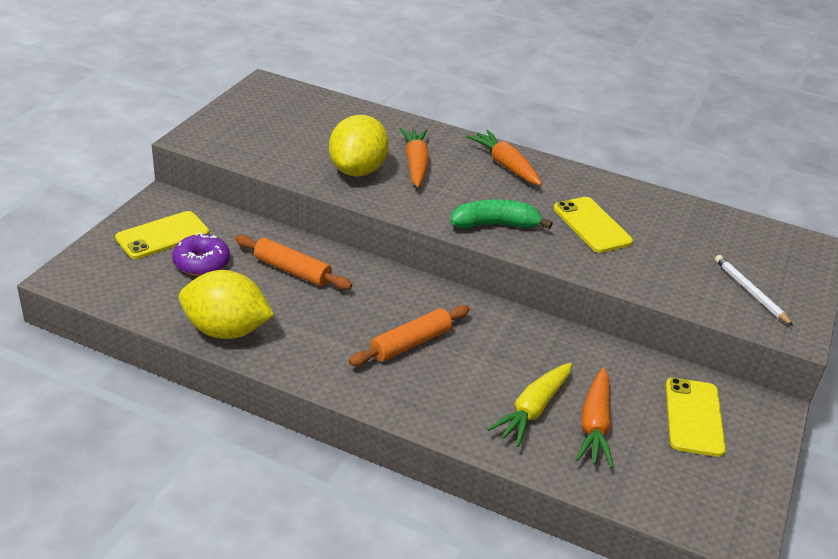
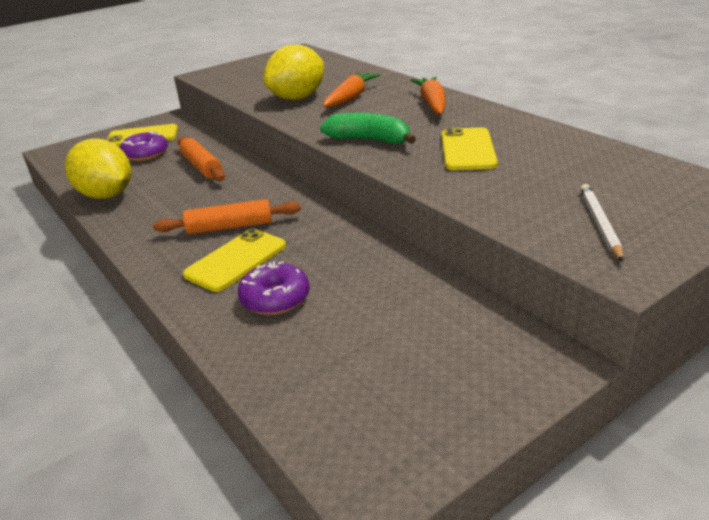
camera: 35 degrees right, 5 degrees down
(532, 410) = (275, 298): yellow carrot -> purple donut
(594, 425) = (322, 326): orange carrot -> none
(694, 417) = (446, 346): yellow phone -> yellow phone (236, 260)

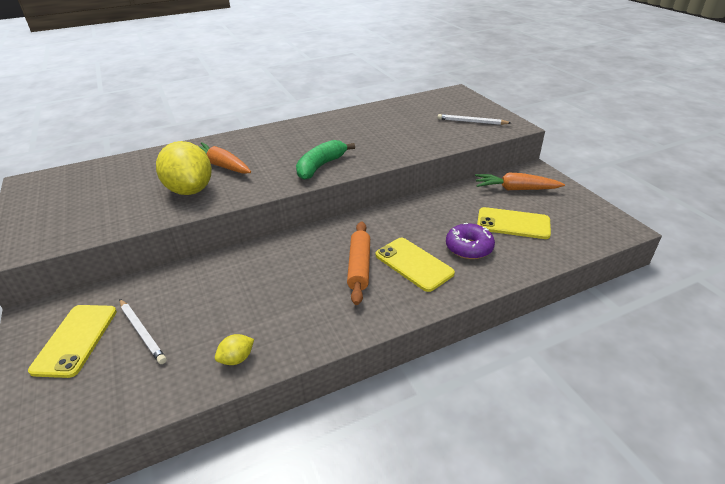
camera: 80 degrees left, 5 degrees up
(106, 195) = (237, 359): yellow lemon -> yellow lemon, size x0.43
(146, 154) = (142, 332): purple donut -> white pencil
(201, 166) = (219, 285): orange rolling pin -> none
(432, 103) = (272, 137): orange carrot -> orange carrot (515, 189)
(468, 150) = (364, 137): yellow phone -> yellow phone (513, 223)

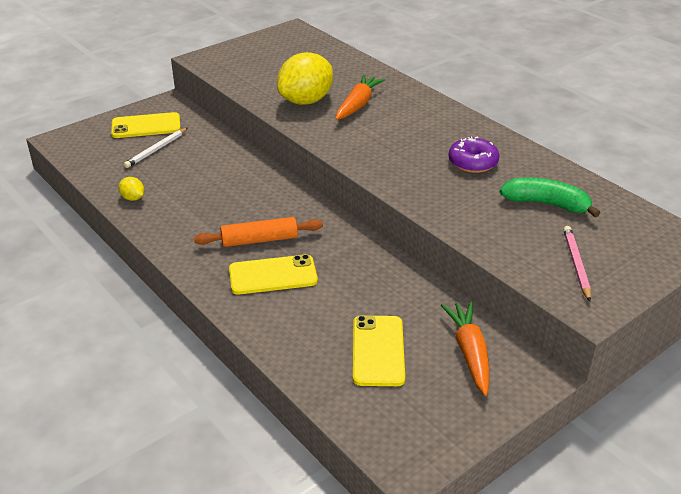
camera: 75 degrees right, 0 degrees up
(320, 166) = (382, 161): green banana -> green banana (547, 204)
(414, 264) = (273, 275): yellow phone -> yellow phone turned 45 degrees clockwise
(469, 248) = (313, 314): purple donut -> purple donut (473, 163)
(472, 122) = (576, 264): white pencil -> pink pencil

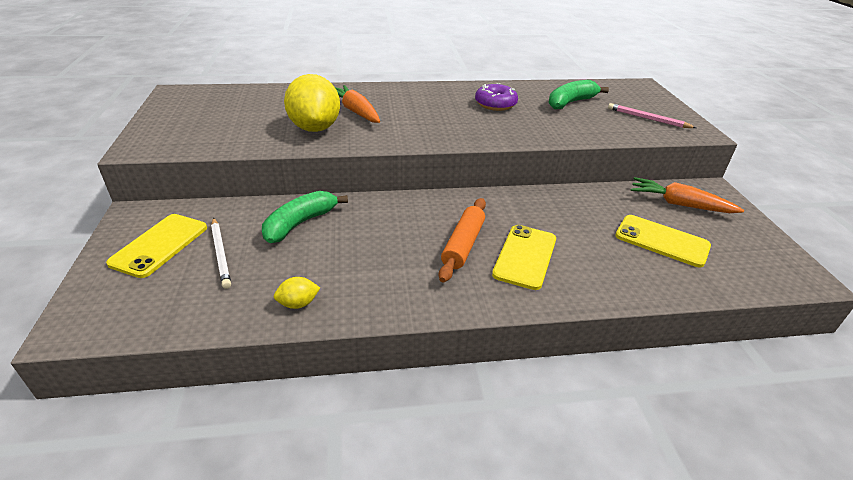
camera: 60 degrees left, 0 degrees up
(217, 161) = (300, 223): none -> green banana

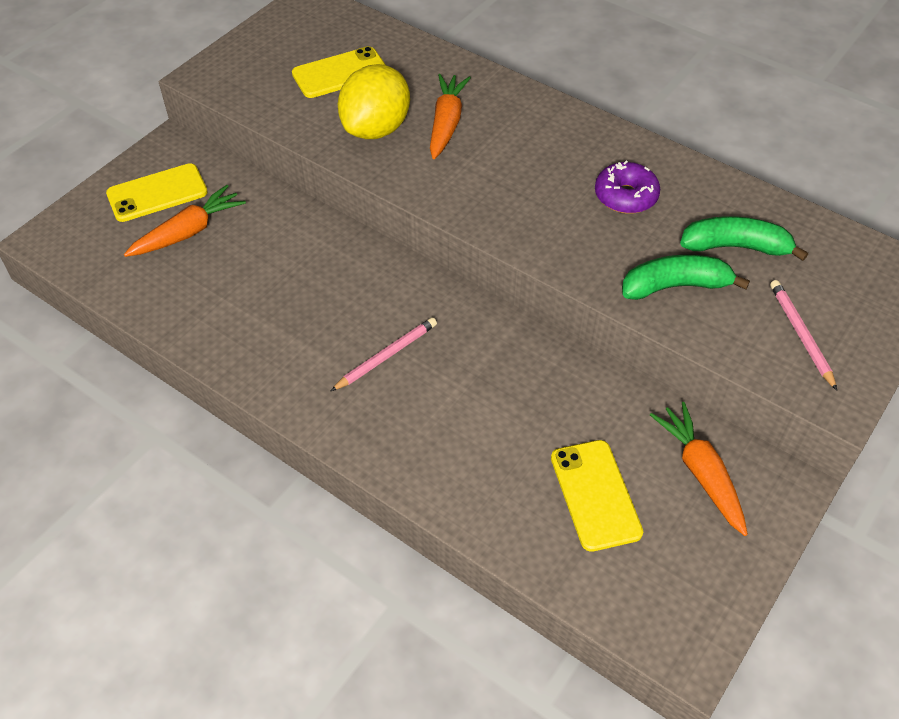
camera: 45 degrees right, 15 degrees up
(221, 254) = (189, 232): white pencil -> orange carrot
(298, 303) = (192, 321): yellow lemon -> none
(300, 223) = (279, 237): green banana -> green banana (675, 286)
(463, 245) = (386, 356): orange rolling pin -> pink pencil
(525, 256) = (425, 408): yellow phone -> yellow phone (340, 73)

